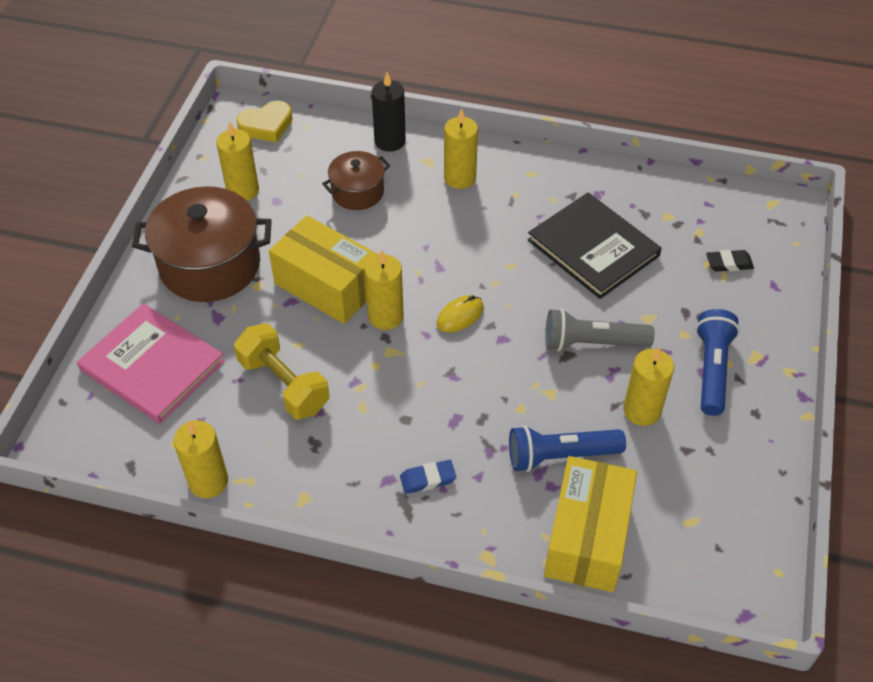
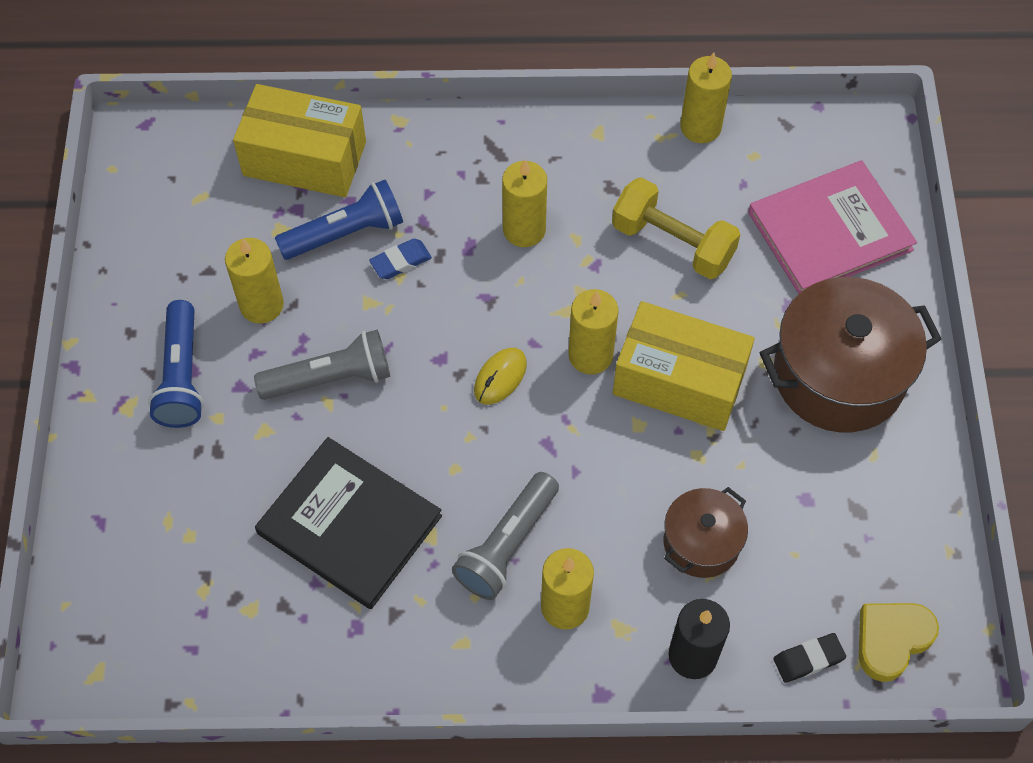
camera: 165 degrees right, 10 degrees up
(152, 366) = (830, 231): pink book -> pink book turned 45 degrees counterclockwise
(243, 190) = (861, 505): yellow candle -> yellow candle (524, 230)
(428, 479) = (479, 178): blue eraser -> blue eraser (400, 261)
(487, 216) = (507, 545): none -> grey flashlight
(587, 537) = (304, 159): yellow box -> yellow box turned 75 degrees counterclockwise
(729, 263) = (161, 543): black eraser -> black eraser (808, 659)

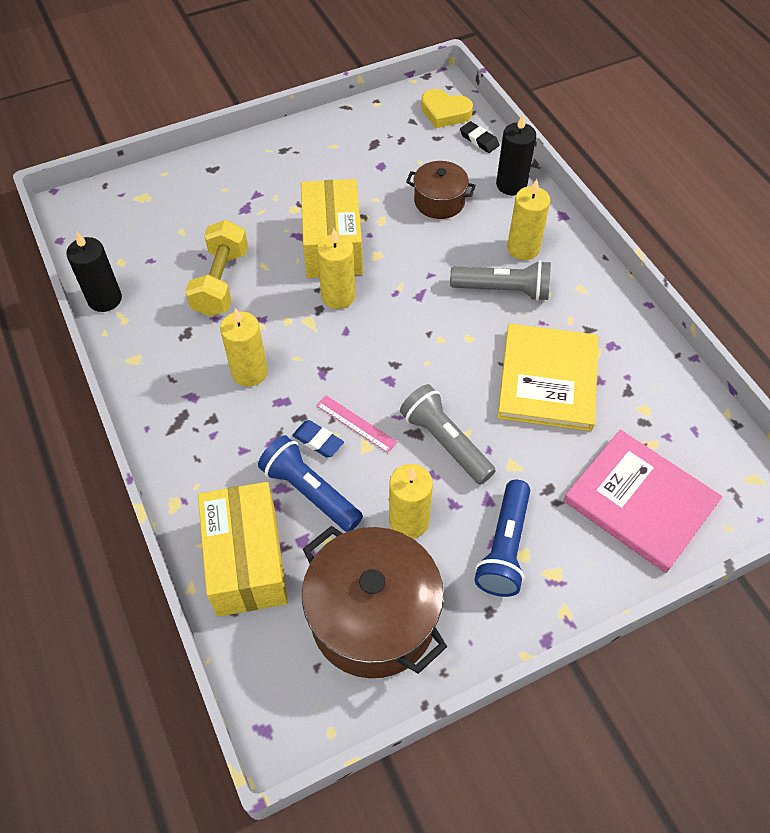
camera: 115 degrees left, 5 degrees down
(182, 376) = (504, 547): blue flashlight -> blue flashlight turned 135 degrees clockwise
(349, 525) = (548, 379): black book -> yellow book
(402, 304) = (356, 423): none -> pink ruler
(500, 377) = (384, 339): yellow mouse -> none
(700, 127) = (105, 299): yellow candle -> black candle
(830, 231) = (172, 205): pink book -> pink book (640, 502)
(839, 375) = (286, 173): brown pot -> brown pot (373, 617)

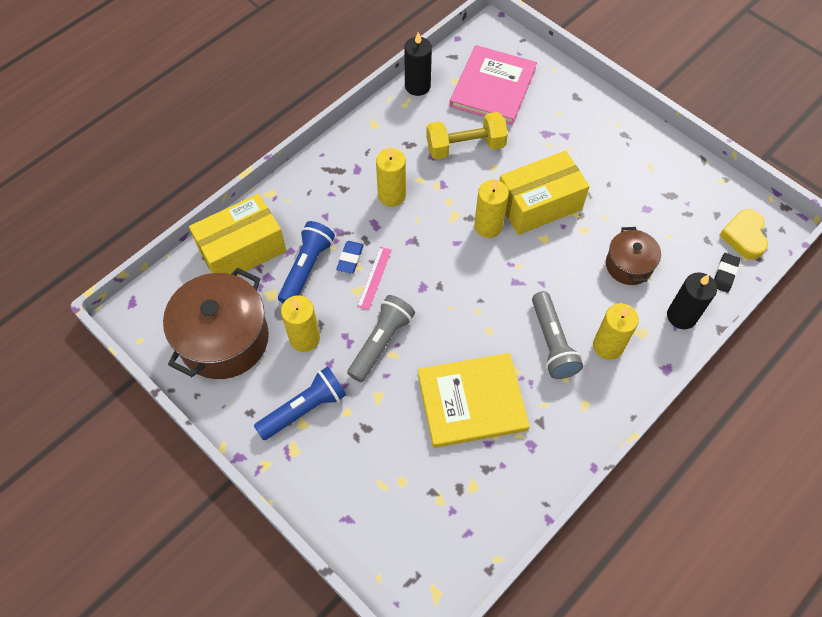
camera: 70 degrees right, 5 degrees up
(504, 547) = (304, 409): blue flashlight -> blue flashlight turned 150 degrees clockwise
(640, 502) = (378, 500): pink book -> pink book (493, 87)

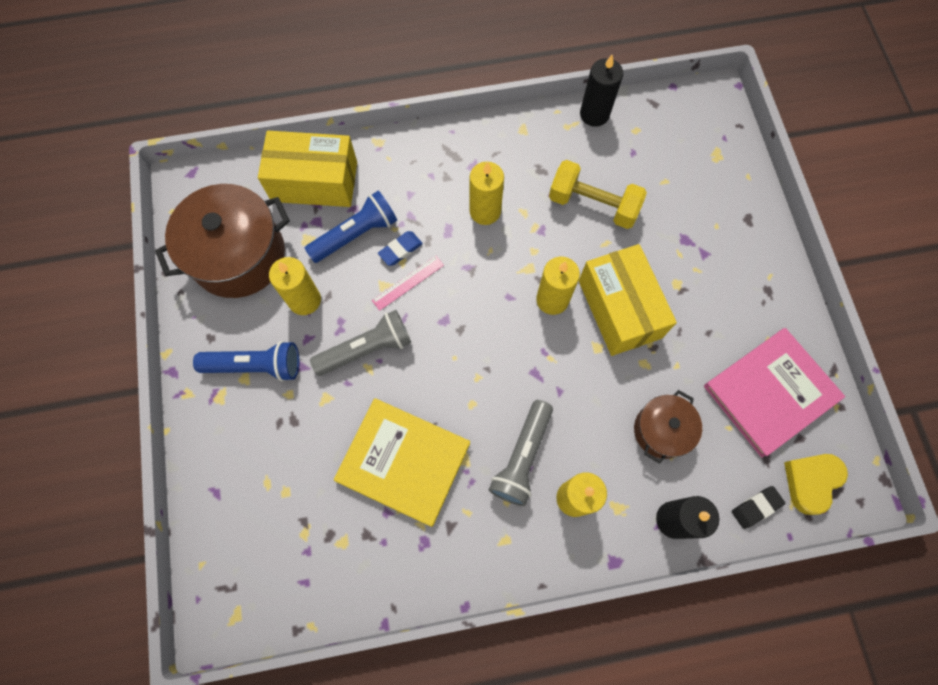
camera: 35 degrees right, 10 degrees up
(493, 87) = (668, 159): pink book -> pink book (770, 392)
(539, 204) = (619, 309): yellow box -> yellow box turned 60 degrees clockwise

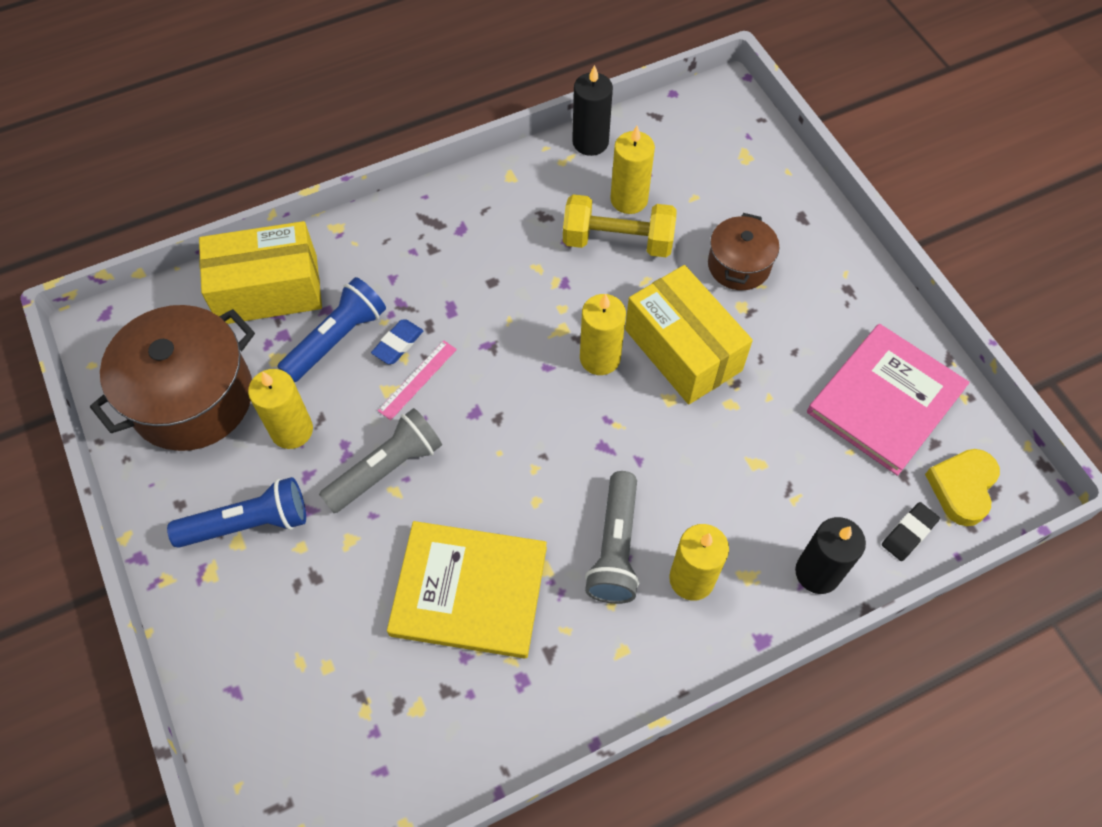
camera: 15 degrees left, 10 degrees down
(485, 211) = (490, 277): yellow candle -> yellow candle (629, 199)
(661, 430) = (772, 474): brown pot -> brown pot (739, 265)

